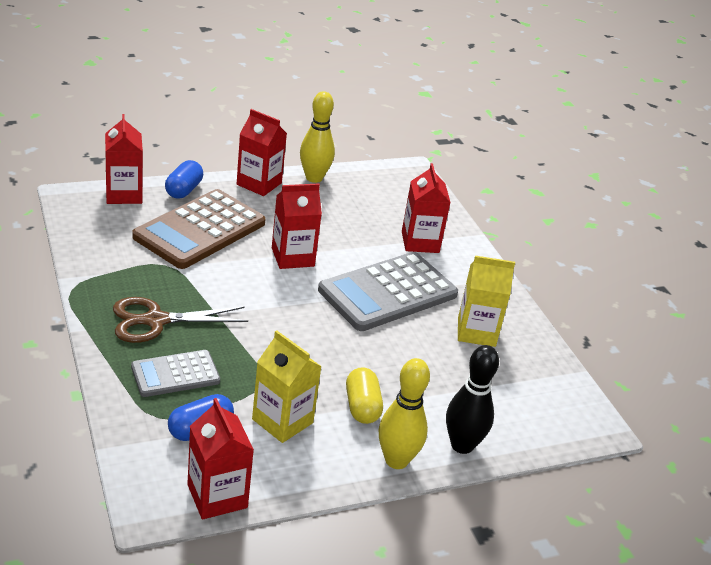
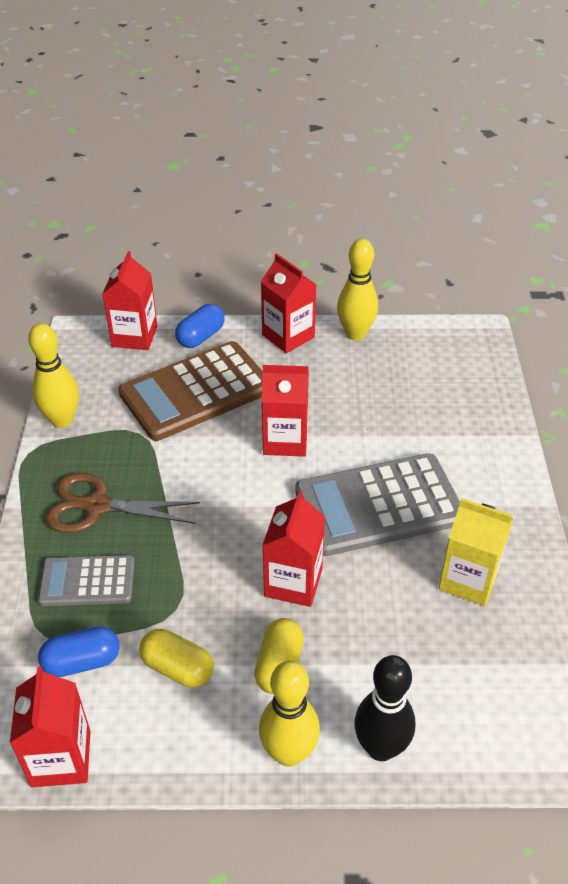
camera: 25 degrees right, 10 degrees up
(90, 262) = (62, 420): none -> yellow bowling pin
(282, 421) = (178, 668): yellow carton -> yellow capsule
(420, 242) = (449, 438): red carton -> red carton (293, 582)

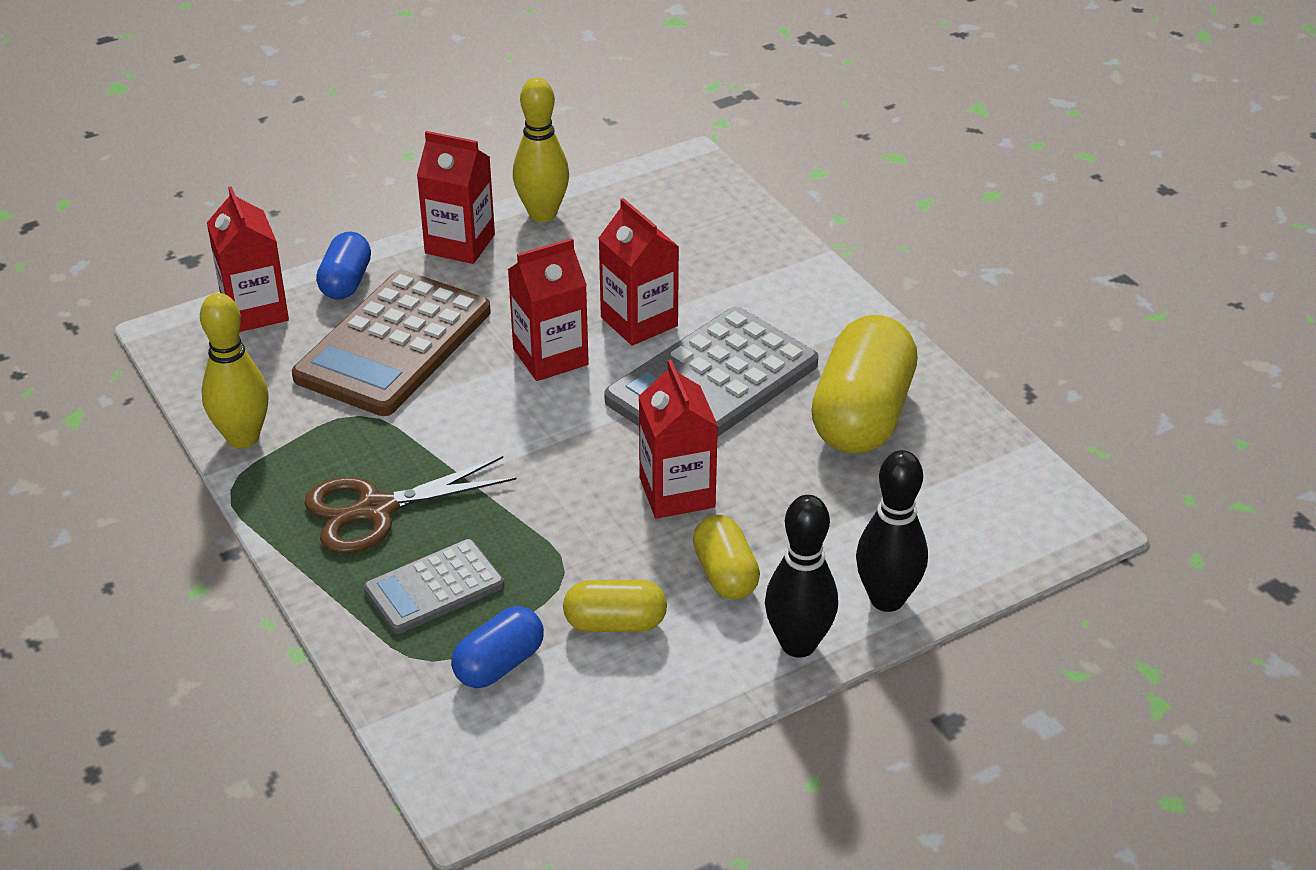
camera: 30 degrees left, 5 degrees down
(61, 758) = (556, 758): red carton -> red carton (639, 322)
(289, 753) = (798, 644): yellow bowling pin -> black bowling pin
(468, 580) = (862, 416): yellow carton -> yellow capsule

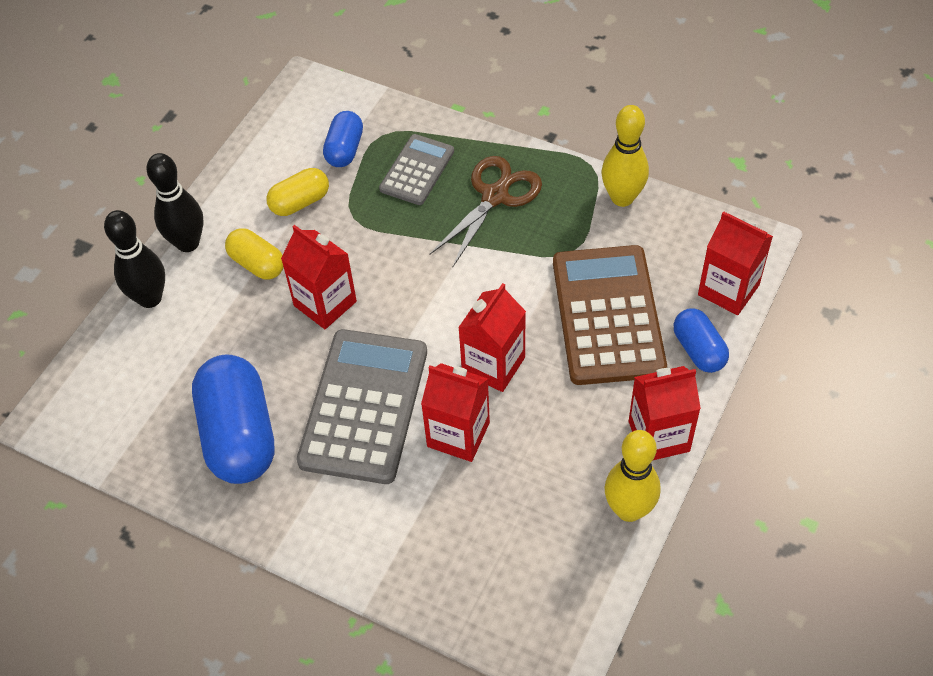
camera: 150 degrees right, 15 degrees up
(862, 416) = (239, 435): yellow capsule -> blue capsule

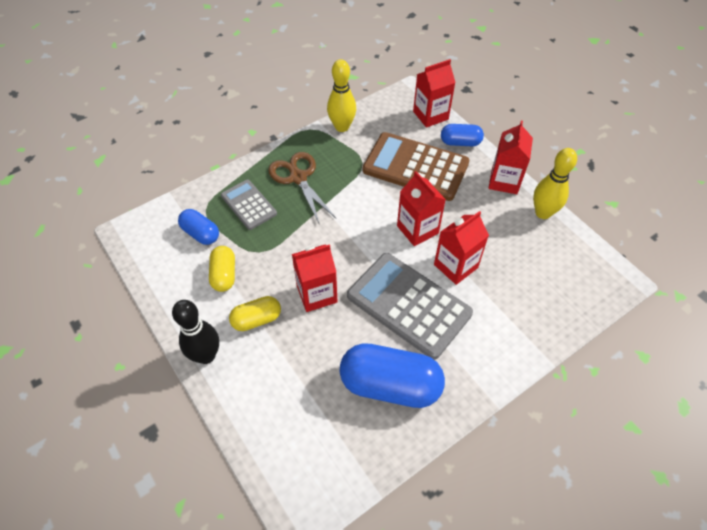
camera: 65 degrees left, 0 degrees up
(150, 298) = (237, 399): black bowling pin -> none

